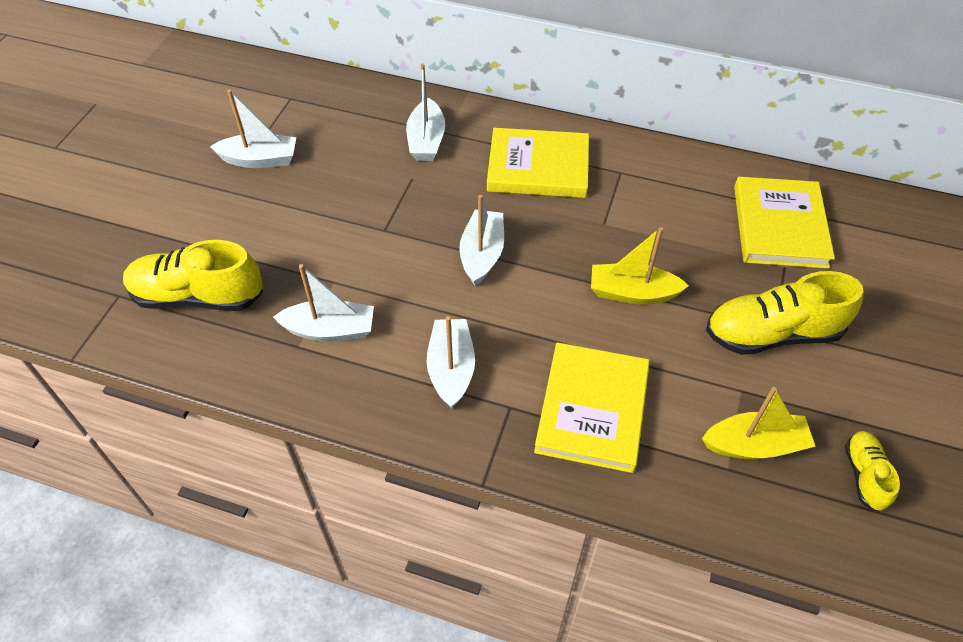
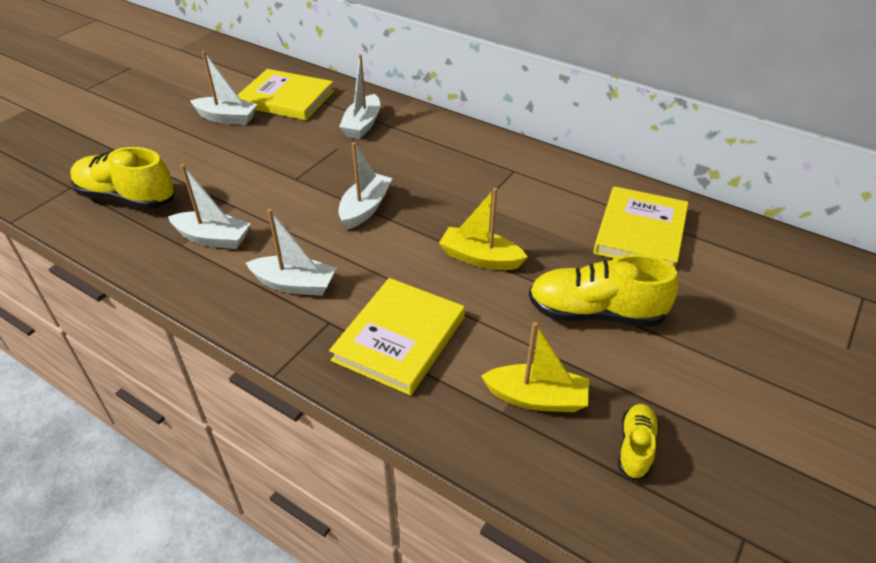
camera: 15 degrees right, 10 degrees down
(451, 369) = (294, 284): white boat -> white boat turned 90 degrees clockwise
(538, 167) = (444, 156): yellow book -> yellow book (286, 99)

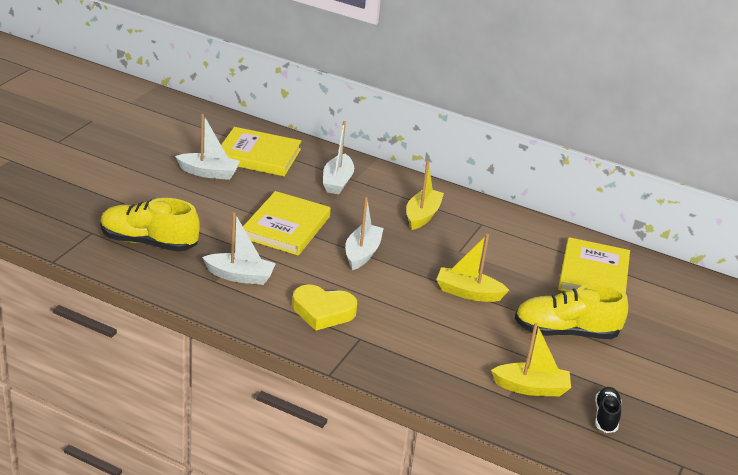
camera: 10 degrees left, 10 degrees down
(294, 284) = (323, 311): white boat -> yellow heart
(399, 338) = (419, 350): yellow book -> yellow book (286, 227)
(447, 162) = (422, 215): none -> yellow boat
(635, 447) = (606, 417): yellow shoe -> black shoe

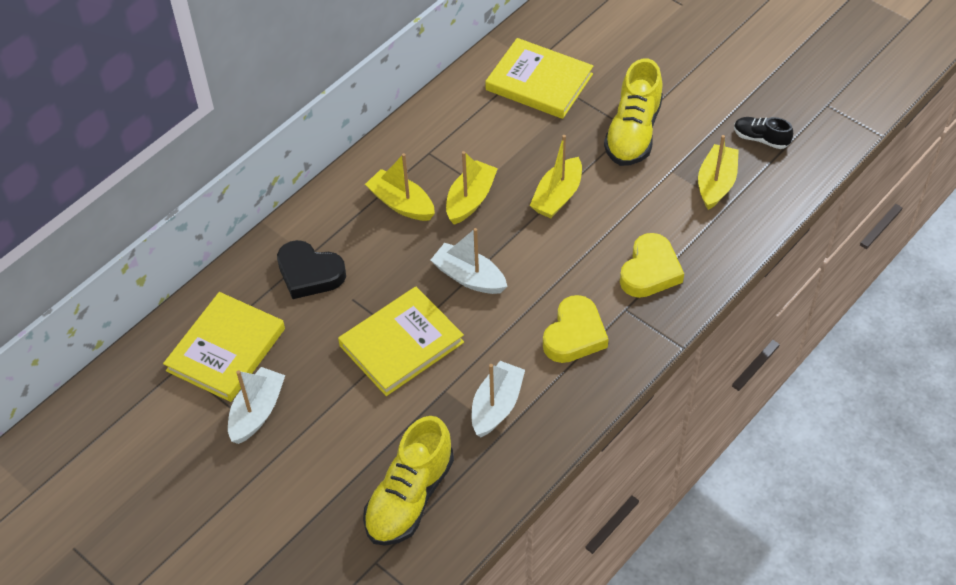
camera: 70 degrees left, 20 degrees up
(286, 227) = (401, 344): yellow book -> yellow book turned 75 degrees counterclockwise
(337, 181) = (309, 273): white boat -> black heart
(408, 350) = (650, 271): none -> yellow heart
(442, 248) = (470, 199): none -> yellow boat

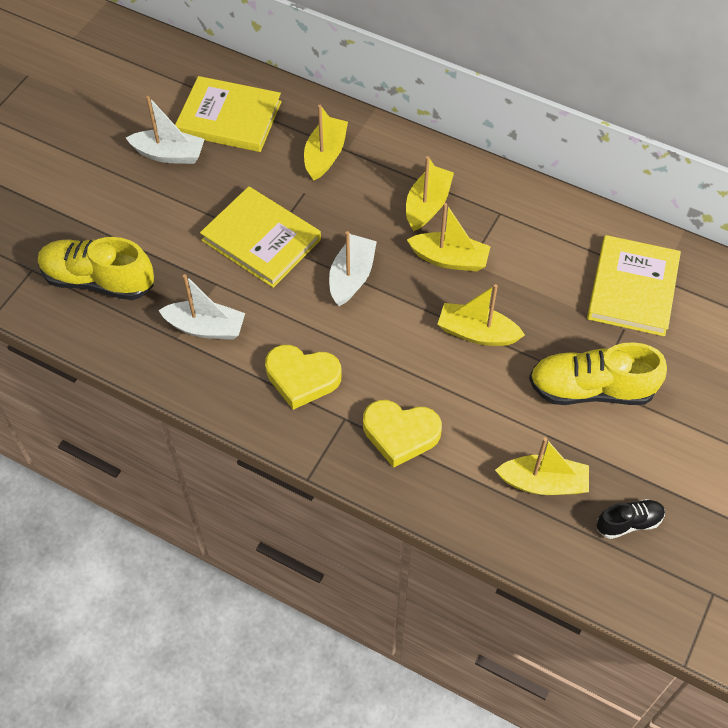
camera: 75 degrees right, 5 degrees up
(309, 273) = (325, 155): black heart -> yellow boat
(761, 139) = (628, 523): black shoe -> black shoe turned 60 degrees clockwise

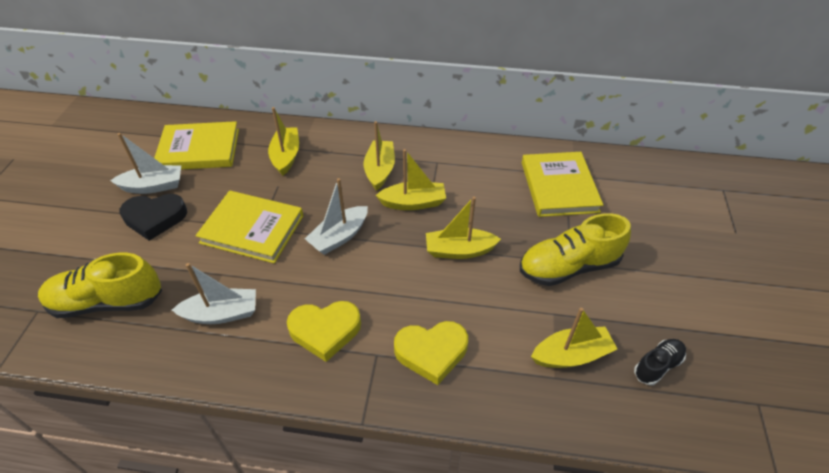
camera: 20 degrees left, 10 degrees down
(162, 196) = (155, 218): none -> black heart
(351, 277) = (339, 237): white boat -> white boat turned 135 degrees counterclockwise

